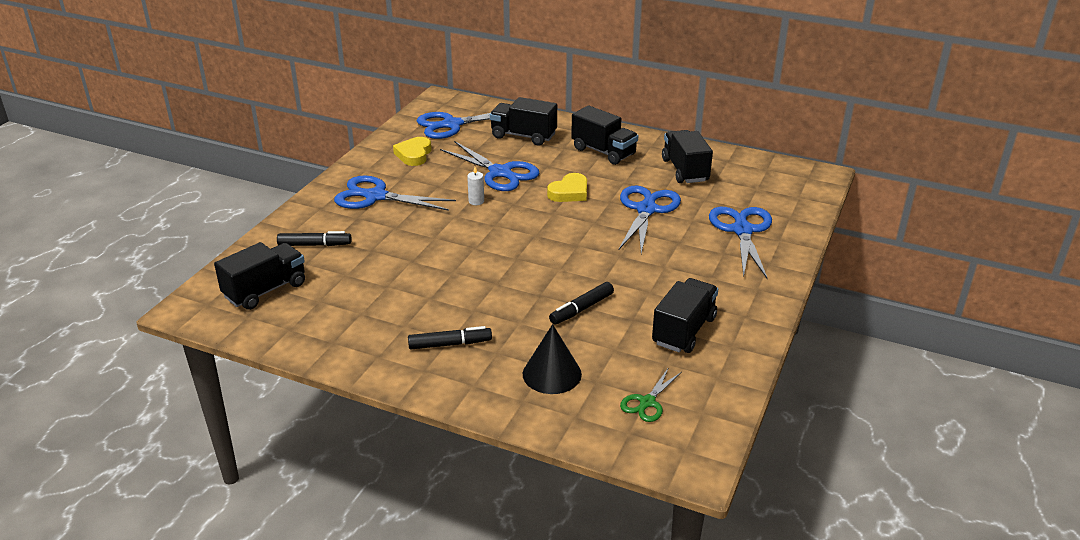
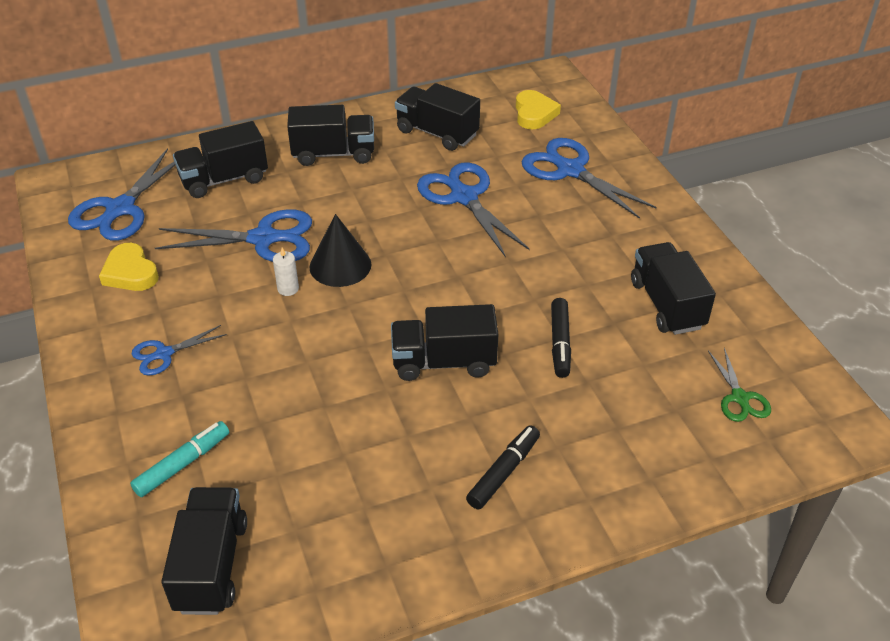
camera: 45 degrees left, 10 degrees up
(315, 245) = (183, 464): black marker -> turquoise marker
(376, 196) = (164, 354): blue scissors -> blue scissors, size x0.54
(501, 278) = (443, 362): none -> black truck
(552, 374) = (633, 431): black cone -> black cone (340, 265)
(569, 192) = (367, 220): yellow heart -> yellow heart (534, 114)

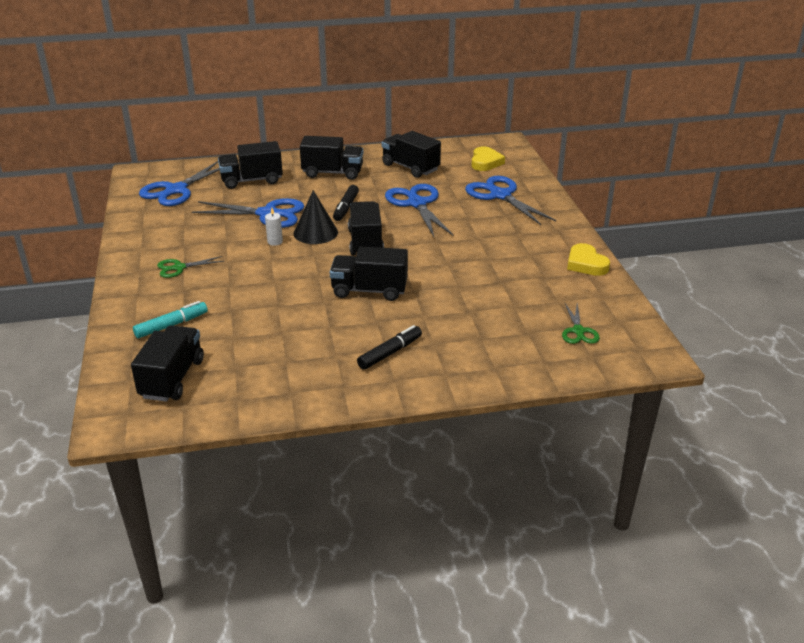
camera: 10 degrees right, 10 degrees down
(130, 272) = (171, 224): yellow heart -> yellow heart (586, 264)
(164, 354) = (179, 268): blue scissors -> green scissors
(560, 343) = (457, 288): black marker -> black marker (346, 208)
(667, 304) = (543, 275): black truck -> black truck (365, 242)

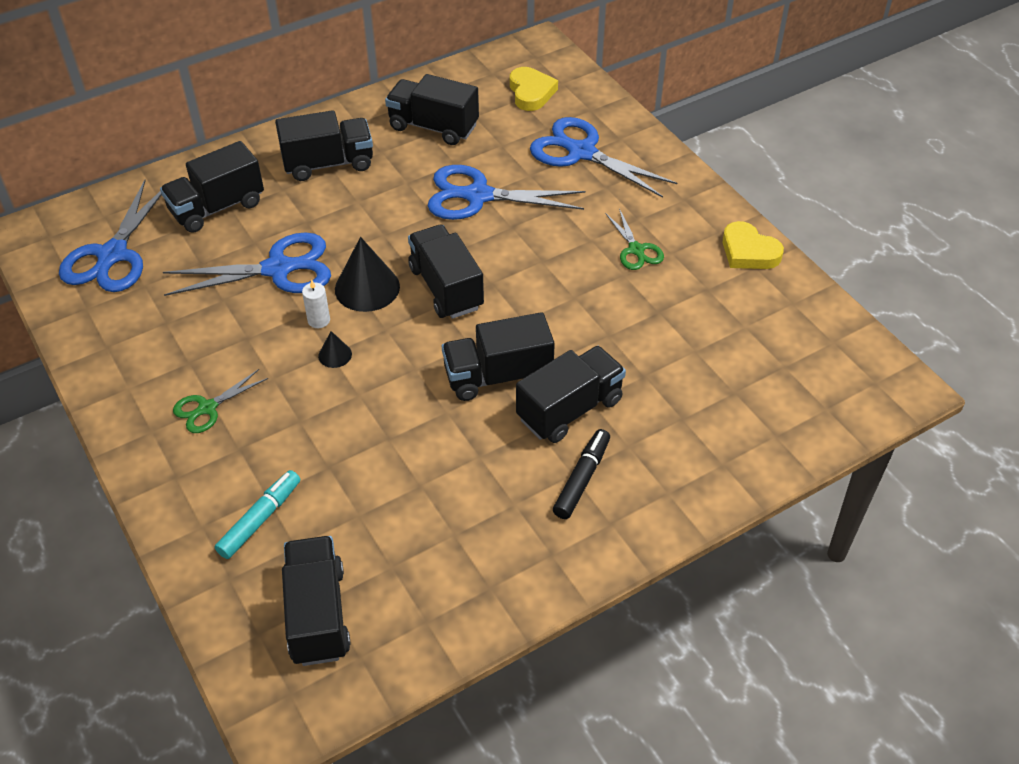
camera: 20 degrees left, 15 degrees up
(273, 259) = (335, 355): none -> black cone
(346, 208) = (384, 228): black marker -> none
(406, 316) = (569, 409): none -> black truck
(417, 204) = (478, 196): blue scissors -> blue scissors turned 45 degrees counterclockwise
(578, 331) = (793, 371): green scissors -> green scissors (636, 250)

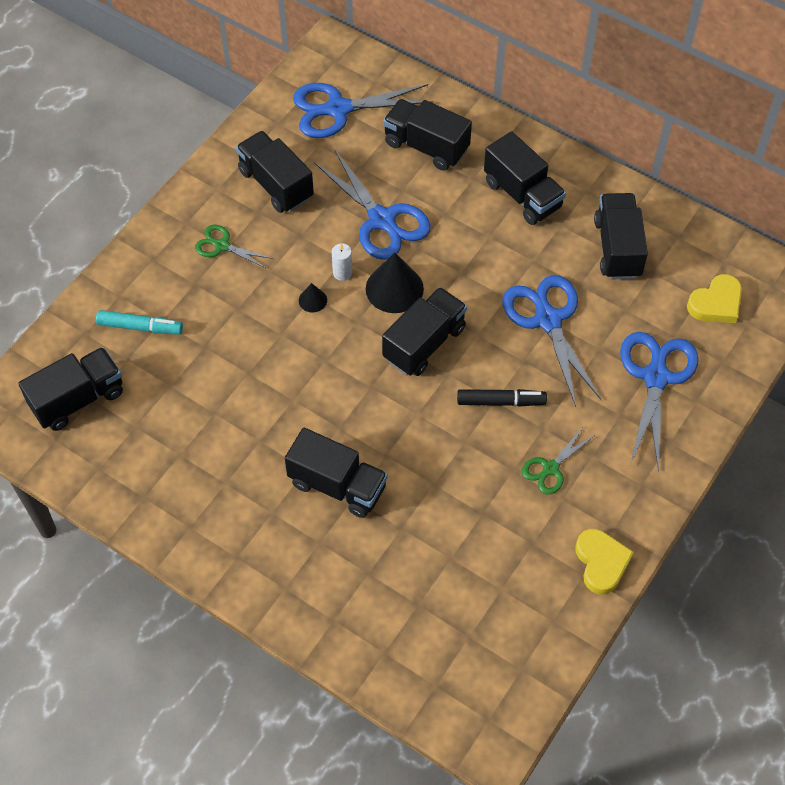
camera: 65 degrees right, 10 degrees up
(498, 376) = (347, 420): black truck -> black truck (276, 184)
(582, 479) = (271, 520): black marker -> black marker (501, 401)
(748, 252) = (601, 563): yellow heart -> yellow heart turned 150 degrees clockwise

